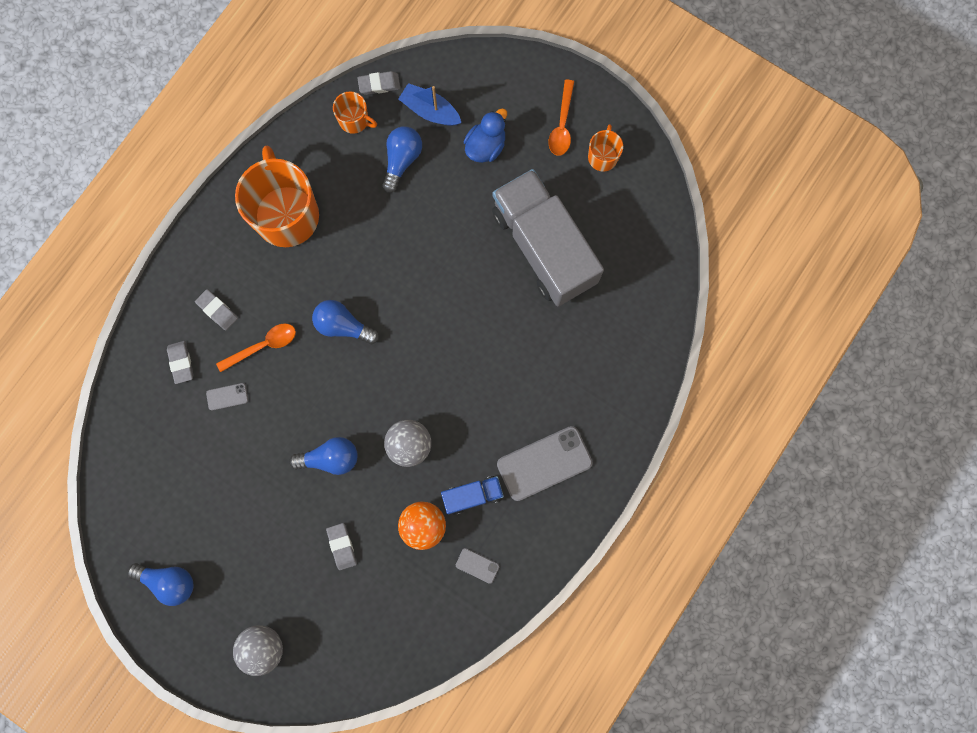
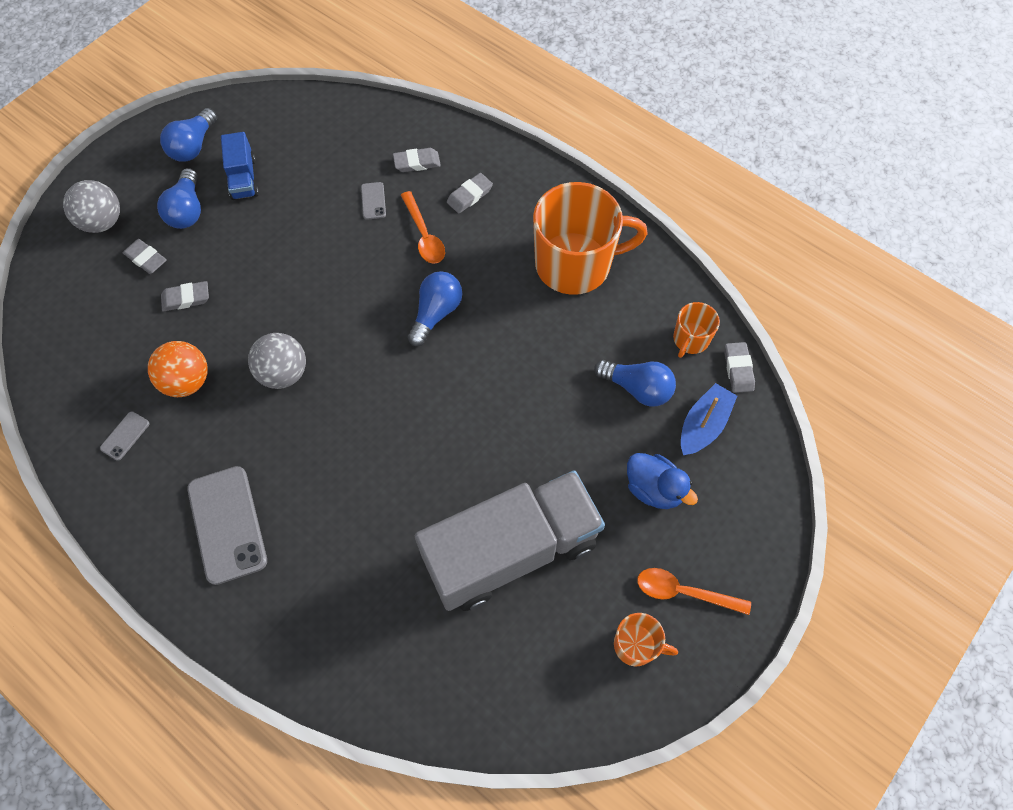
camera: 95 degrees right, 15 degrees down
(302, 594) = (146, 259): none -> grey eraser
(330, 458) = (286, 292): blue light bulb -> blue light bulb (187, 210)
(472, 495) = (208, 437): blue truck -> blue truck (243, 178)

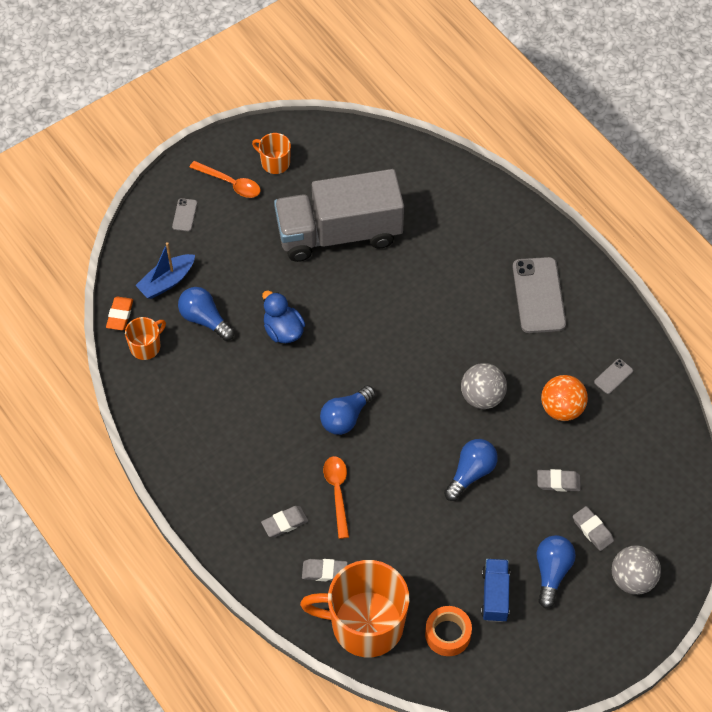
camera: 165 degrees left, 5 degrees down
(193, 146) = (541, 646): blue light bulb -> blue light bulb (471, 473)
(285, 137) = (448, 634): none -> orange tape
(373, 201) = (375, 539): grey phone -> grey phone (184, 215)
(575, 264) = (214, 433): orange mug -> orange mug (365, 624)
(654, 489) = (223, 248): blue duck -> blue duck (283, 330)
(738, 369) = (120, 315): grey eraser -> orange eraser

